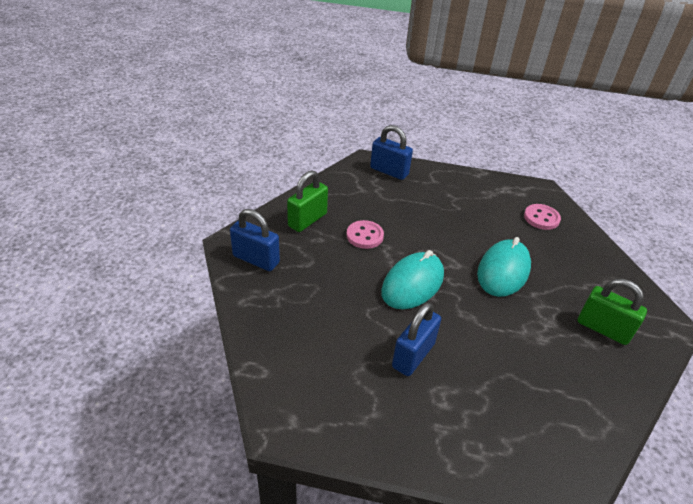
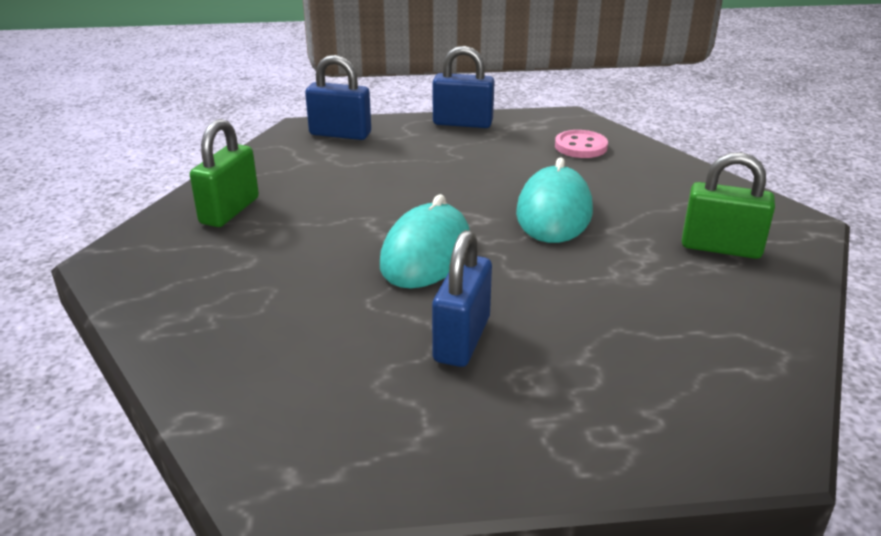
camera: 15 degrees left, 10 degrees down
(256, 259) = (156, 275): blue padlock -> blue padlock (462, 123)
(364, 236) = (329, 212): pink button -> none

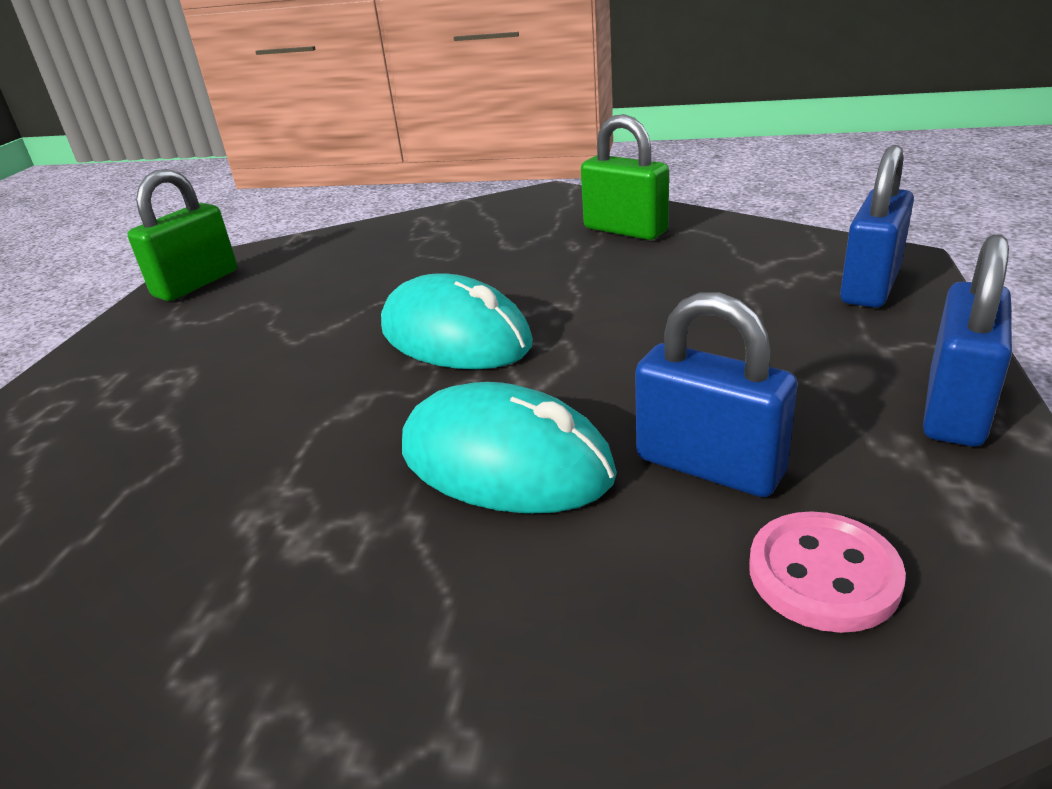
camera: 110 degrees right, 0 degrees up
(462, 339) = (271, 346): blue padlock -> blue padlock (709, 466)
(721, 248) = (237, 668): green padlock -> green padlock (196, 283)

